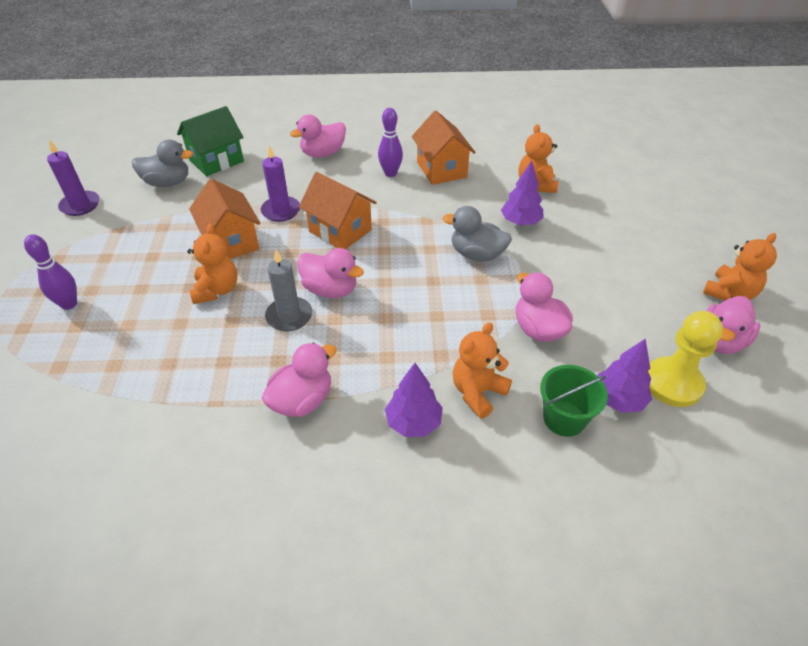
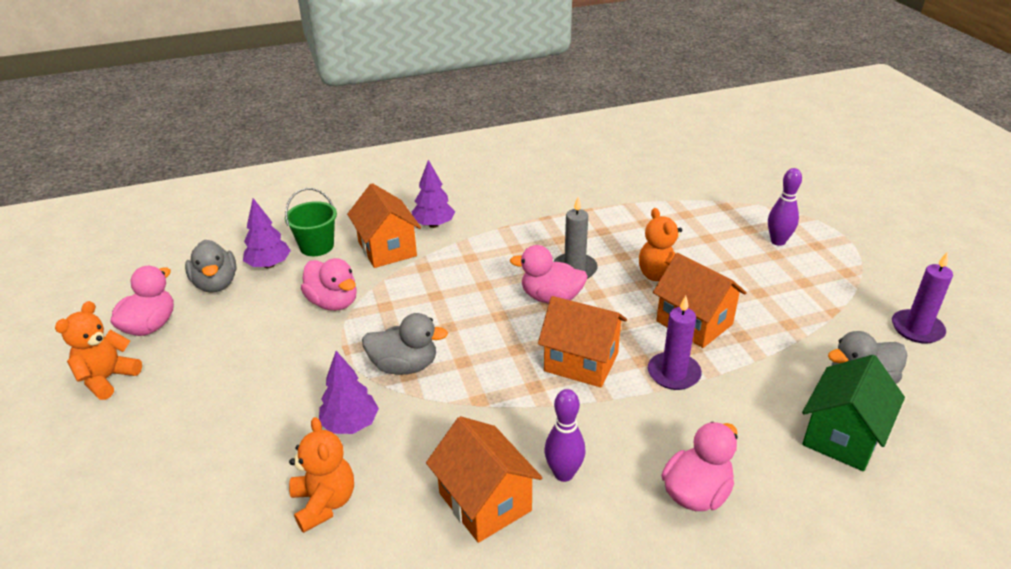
camera: 165 degrees right, 10 degrees down
(302, 400) = (523, 221): pink duck -> none
(477, 392) = (387, 249): orange teddy bear -> orange house
(673, 383) = (216, 284): yellow pawn -> grey duck

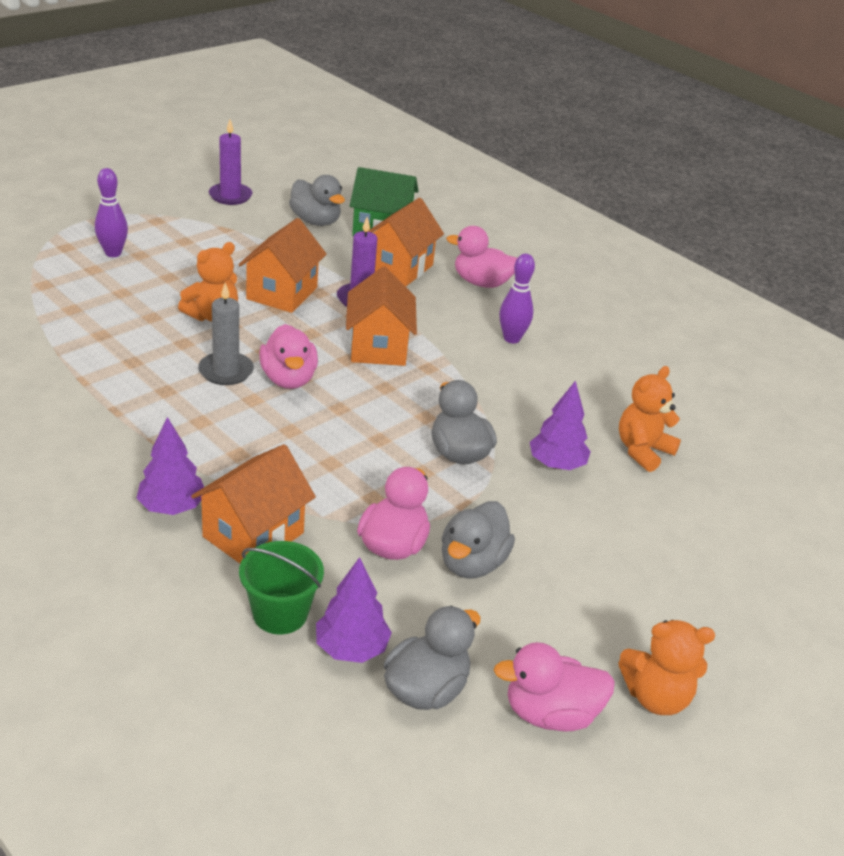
camera: 120 degrees left, 0 degrees up
(287, 333) = (472, 563): none -> grey duck
(485, 502) = (568, 370): orange house -> orange house (399, 268)

